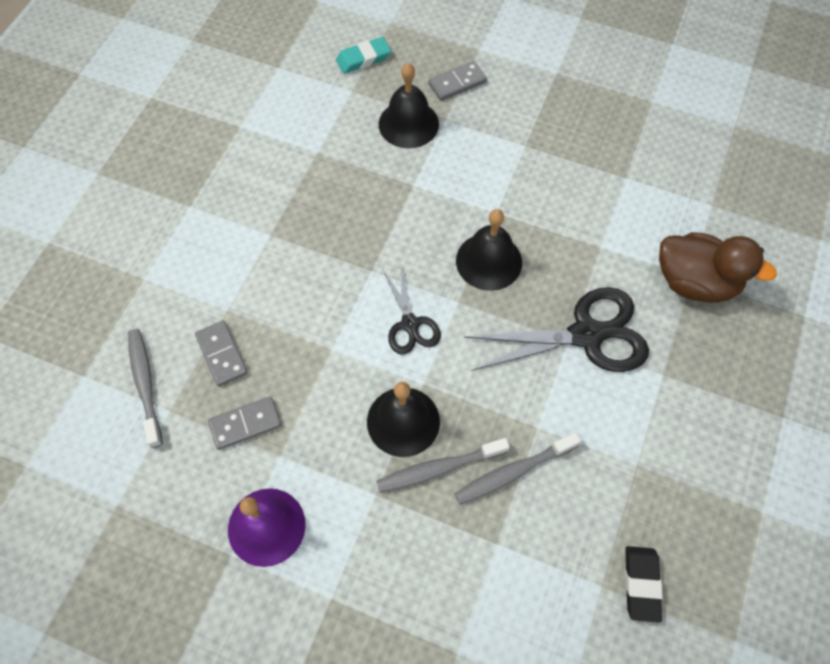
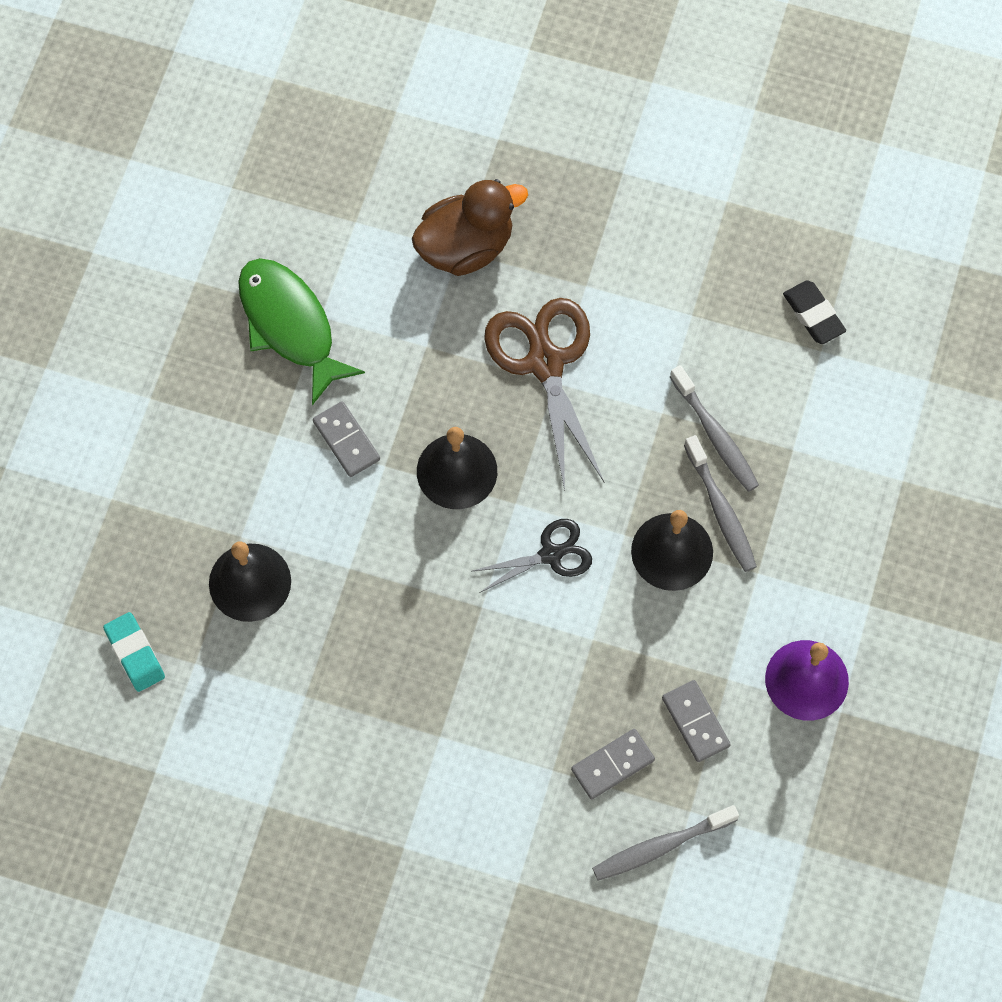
camera: 95 degrees left, 5 degrees up
(457, 83) = (175, 524): grey domino -> grey domino (346, 441)
(586, 335) = (545, 363): black scissors -> brown scissors
(617, 157) = (290, 325): none -> green fish
(641, 584) = (813, 315): black eraser -> black eraser turned 60 degrees clockwise
(695, 282) = (466, 247): brown duck -> brown duck turned 45 degrees clockwise

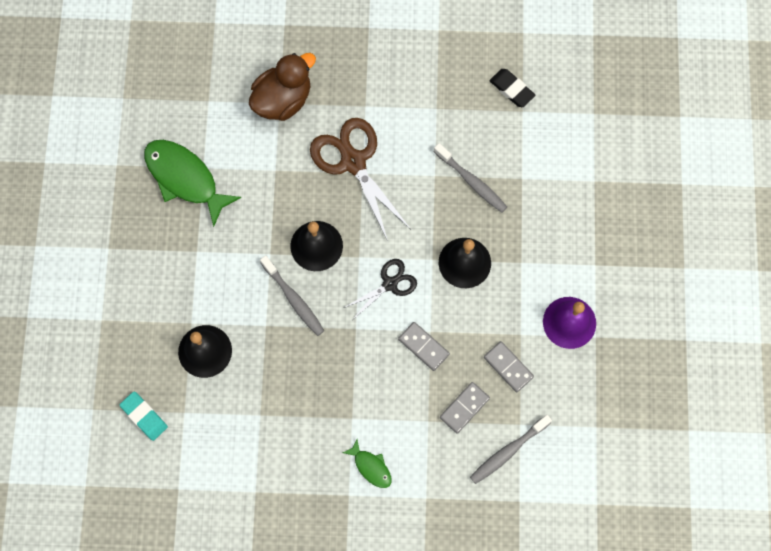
camera: 15 degrees left, 5 degrees up
(346, 441) = (241, 244): grey domino -> grey domino (423, 347)
(448, 815) = (371, 467): none -> green fish
(721, 510) = (488, 228): grey toothbrush -> grey toothbrush (293, 299)

